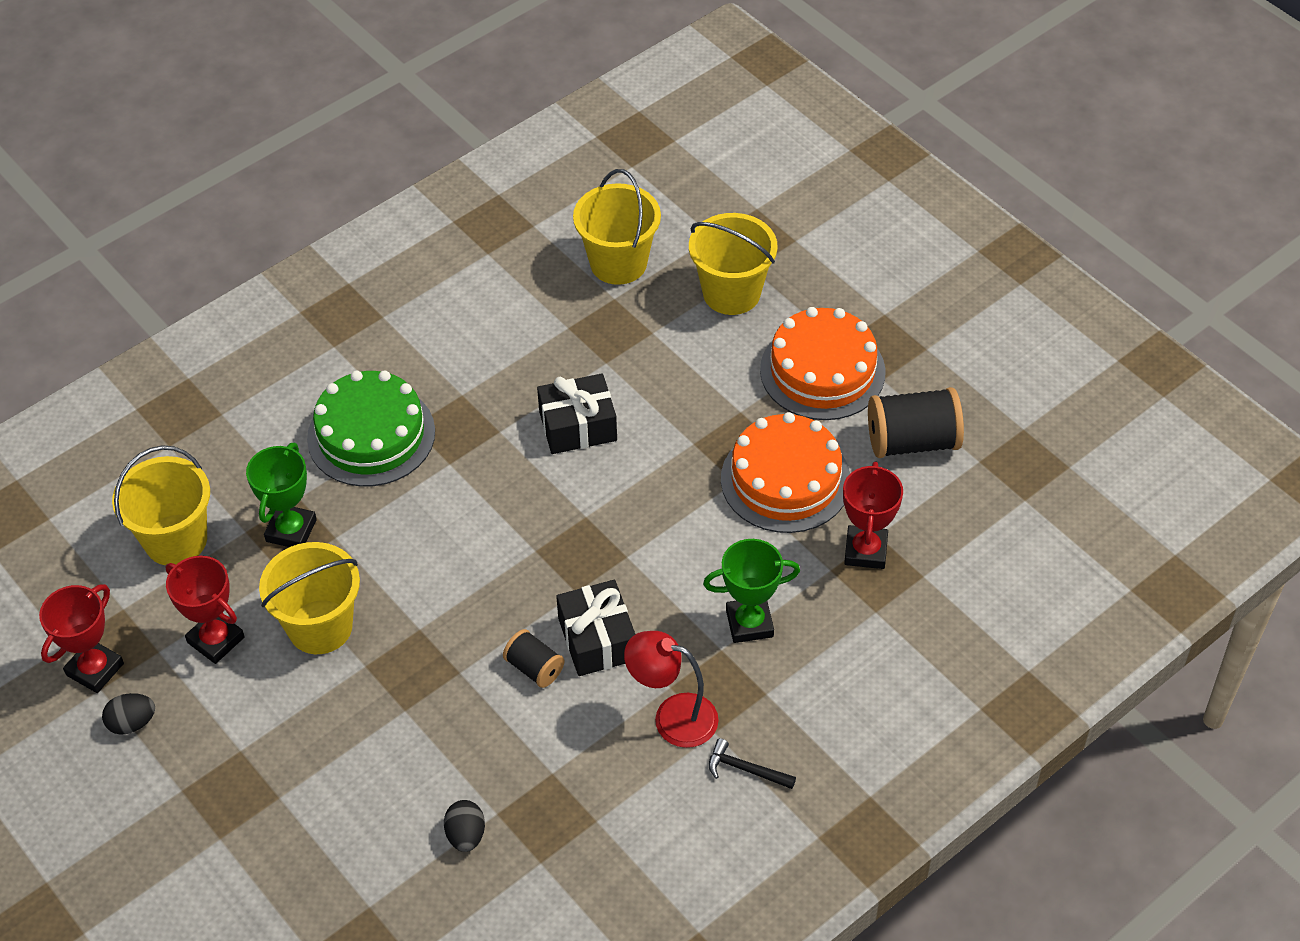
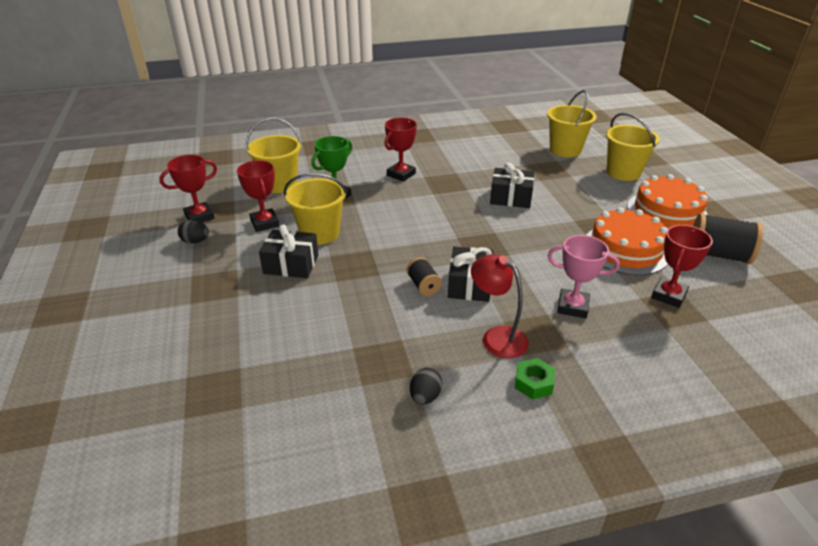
camera: 25 degrees right, 15 degrees down
(317, 707) = (291, 264): none -> black gift
(371, 435) = (401, 174): green cake -> red trophy
(466, 835) = (326, 352): black egg -> black egg (425, 397)
(745, 769) = (534, 383): black hammer -> green nut
(749, 623) = (572, 307): green trophy -> pink trophy

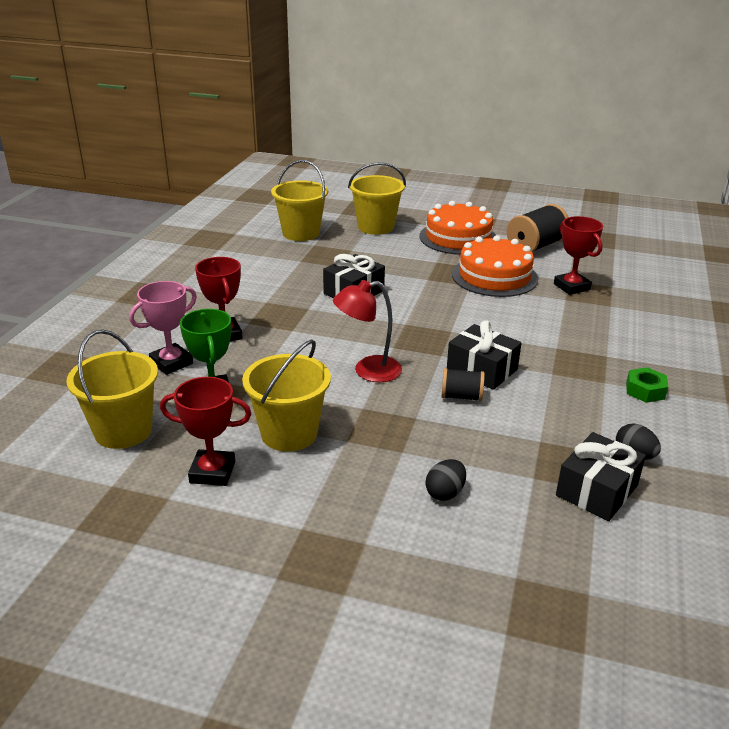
camera: 60 degrees left, 5 degrees down
(195, 241) = (187, 553): black egg -> black egg (445, 493)
(199, 217) = (118, 532): red trophy -> none
(291, 264) = (336, 476): black gift -> black gift (596, 490)
(497, 337) = (572, 385): red lamp -> red lamp (368, 371)
(572, 307) = (556, 332): pink trophy -> pink trophy (171, 363)

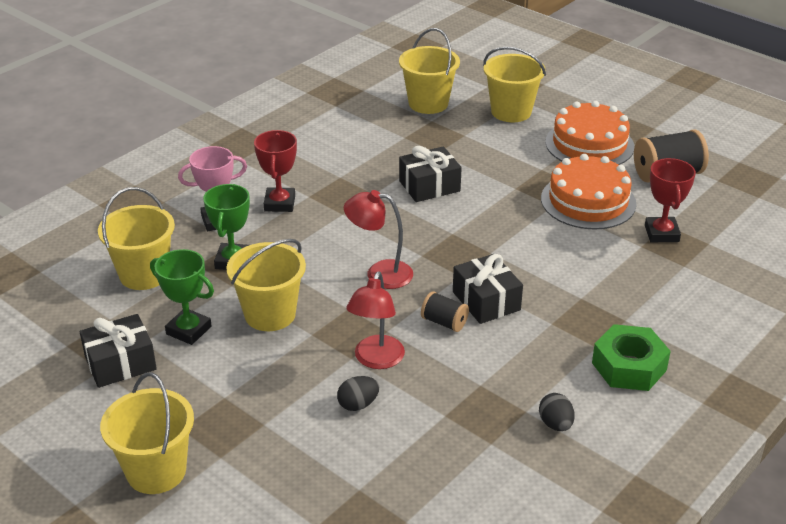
camera: 25 degrees right, 5 degrees up
(212, 472) = (189, 330): red trophy -> green trophy
(282, 636) = (156, 471): none -> yellow bucket
(427, 446) = (376, 360): none -> red lamp
(596, 490) = (490, 443): black gift -> black gift (120, 363)
(645, 390) = (629, 366): green nut -> green nut, size x1.69

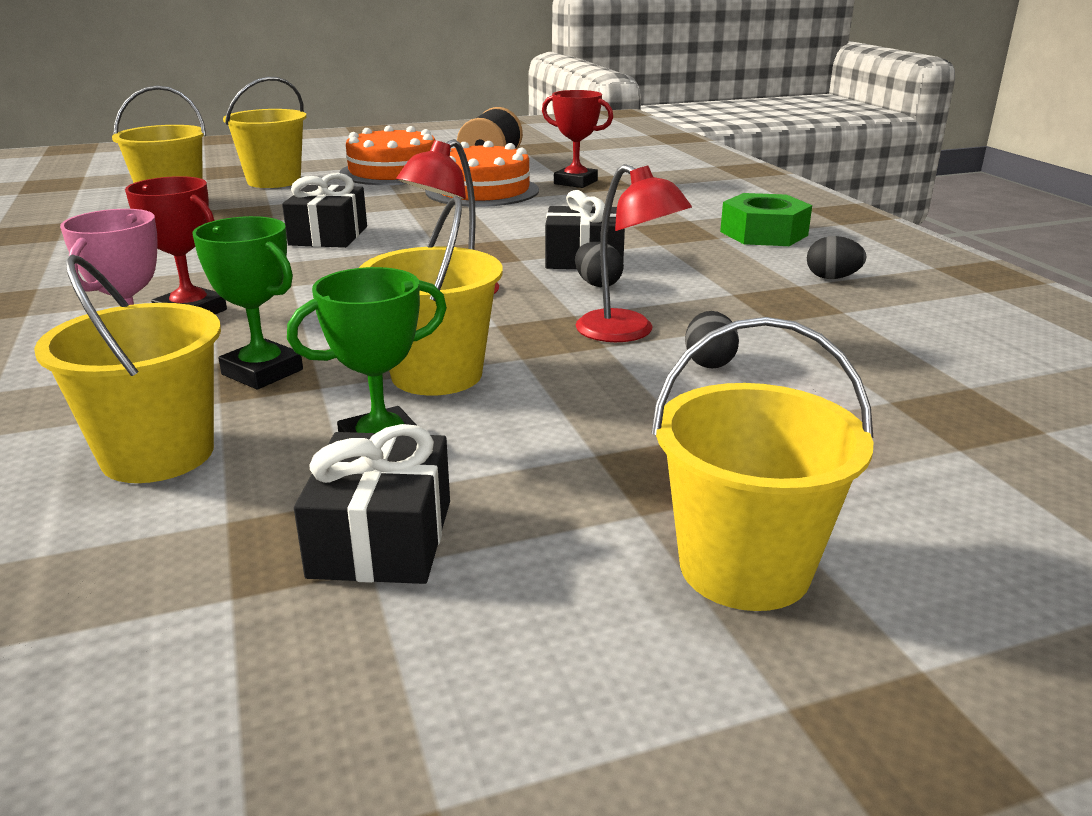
camera: 60 degrees left, 10 degrees down
(444, 322) = (597, 284): black spool -> black egg

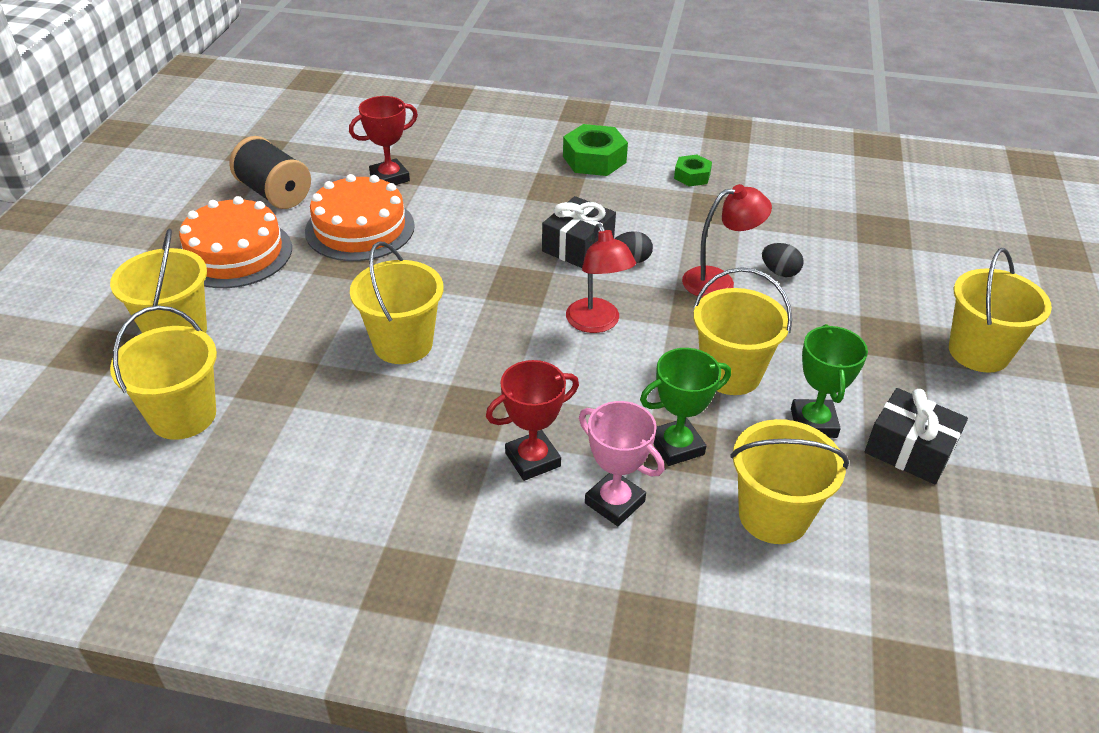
camera: 60 degrees left, 15 degrees up
(328, 236) = (403, 344): black gift -> yellow bucket
(832, 278) = (692, 176): black egg -> green nut

